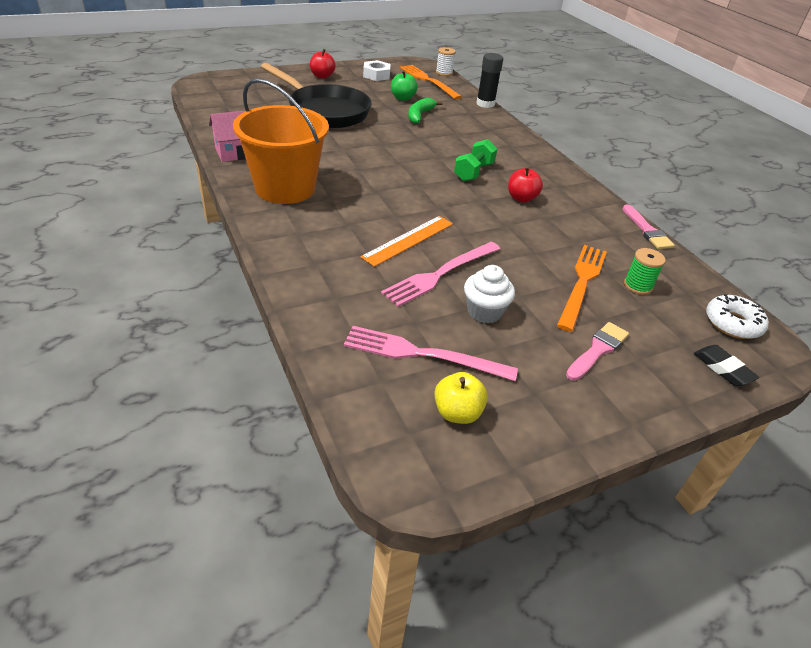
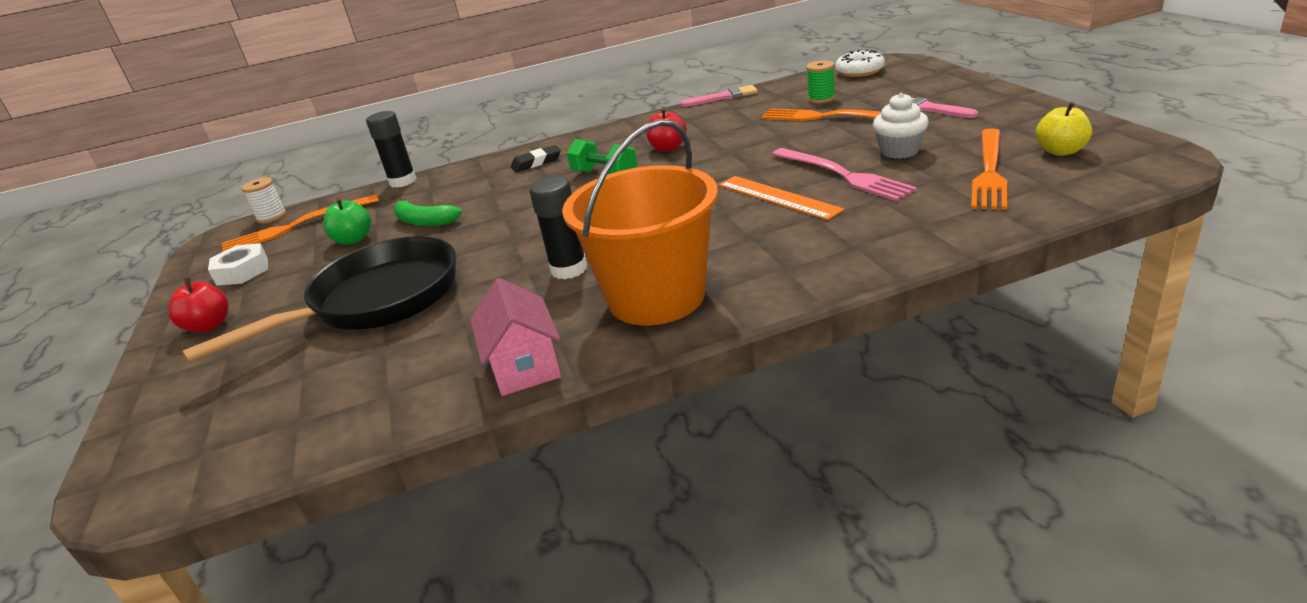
camera: 75 degrees left, 10 degrees down
(333, 161) = (569, 269): none -> black glue stick
(423, 354) = (989, 171): pink fork -> orange fork
(723, 368) = (922, 74): black eraser -> black eraser (536, 162)

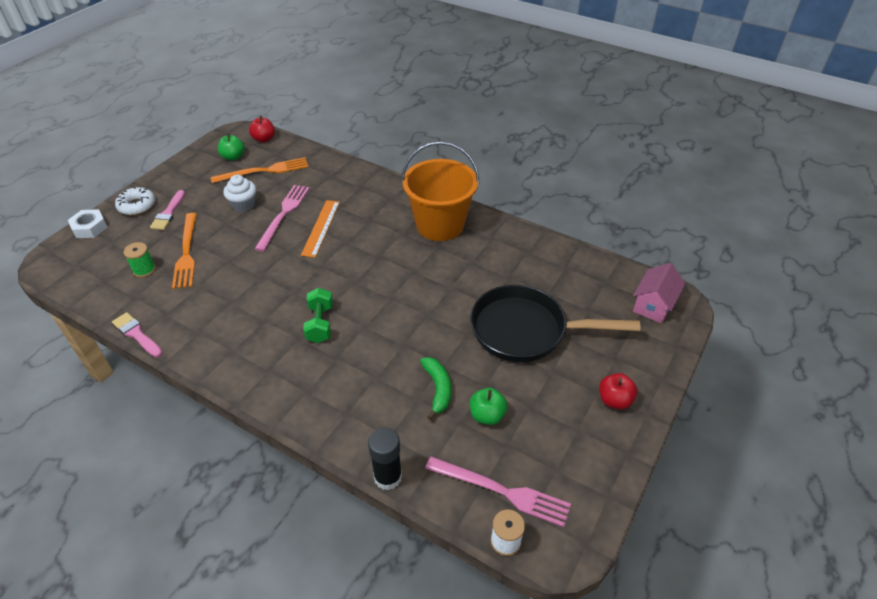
camera: 135 degrees left, 15 degrees up
(242, 271) = (570, 454): white nut -> white nut (90, 228)
(296, 226) = (502, 491): orange fork -> pink fork
(524, 366) = (513, 237): pink house -> pink house (653, 305)
(536, 162) = (312, 387): black eraser -> none
(569, 269) = (440, 268): black glue stick -> none
(668, 148) = (261, 313): red apple -> red apple (264, 139)
(859, 71) = (73, 271): white donut -> white donut (137, 206)
(1060, 151) = (233, 157): yellow apple -> green apple

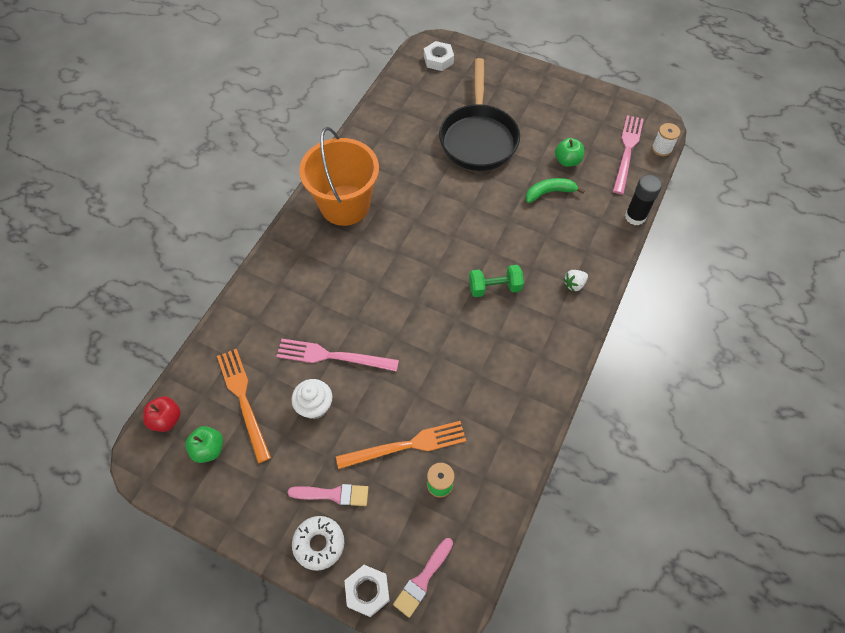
camera: 95 degrees left, 15 degrees up
(136, 334) = (535, 454): pink brush -> pink brush (422, 580)
(305, 393) = (574, 284): none -> white strawberry
(321, 228) = (354, 313): orange ruler -> none
(614, 400) = (537, 89): red apple -> none
(653, 305) = (438, 60): pink house -> white nut

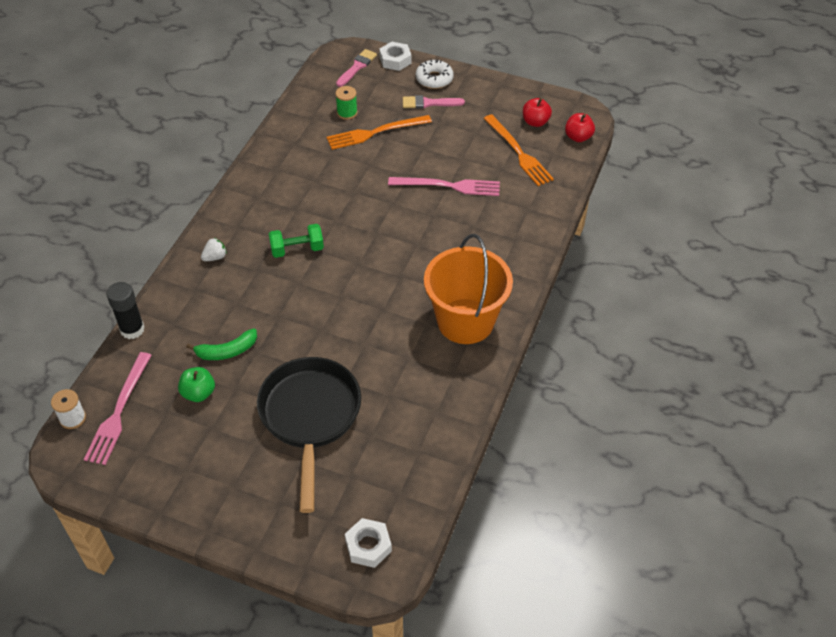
camera: 175 degrees right, 10 degrees down
(208, 449) = (535, 122): green apple -> red apple
(315, 406) = (456, 152): white cupcake -> none

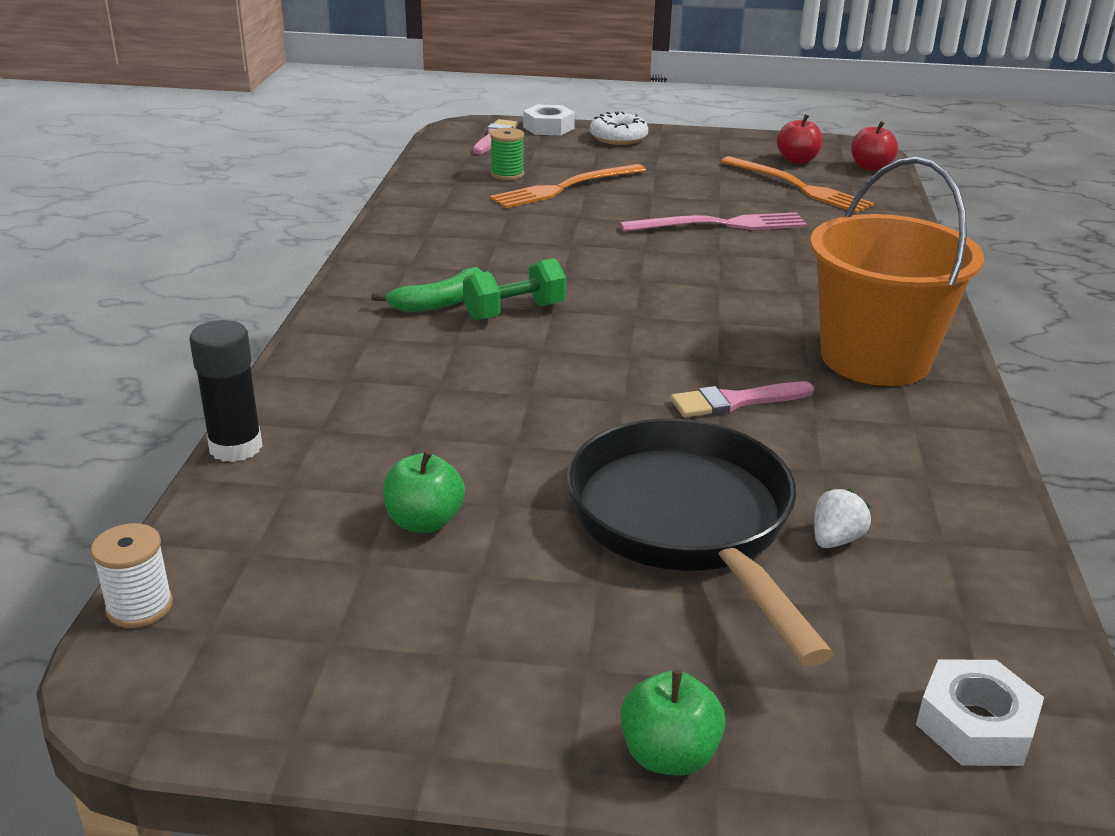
camera: 15 degrees left, 20 degrees down
(118, 411) = (251, 578): pink fork -> none
(215, 257) = (365, 336): white strawberry -> white strawberry (835, 540)
(227, 351) = (453, 452): green banana -> green banana (440, 302)
(245, 533) = (669, 755): none -> green apple
(429, 103) = (627, 157): pink brush -> pink brush (735, 401)

